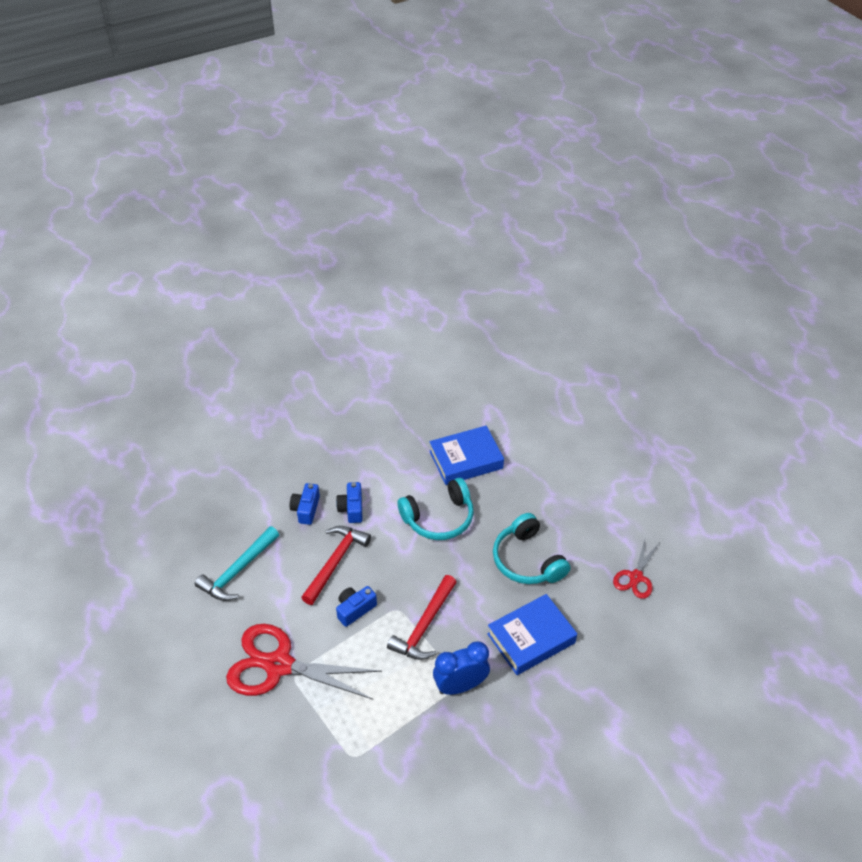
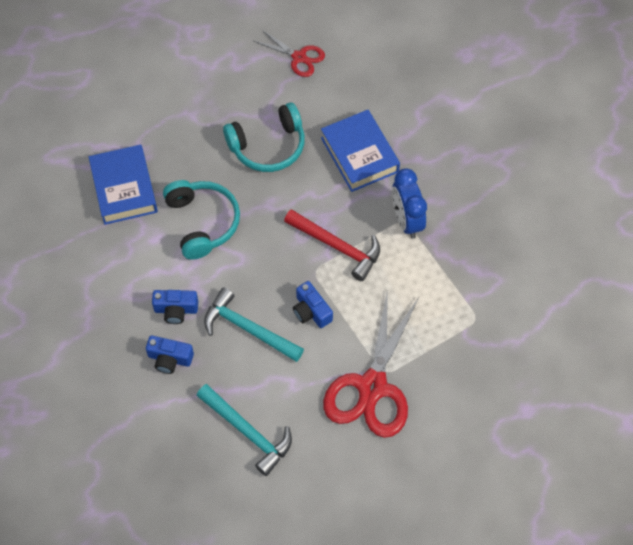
camera: 85 degrees left, 15 degrees up
(335, 562) = (248, 328): red hammer -> turquoise hammer

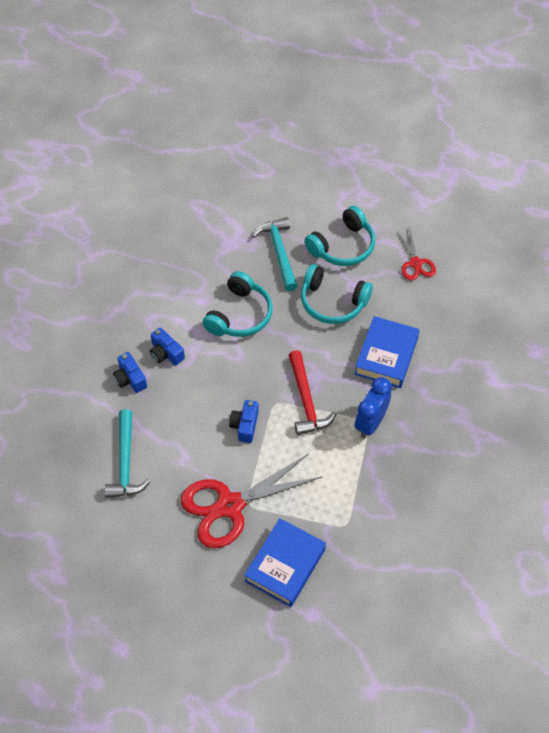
camera: 45 degrees right, 5 degrees down
(124, 188) = (216, 256): blue book -> blue book (285, 565)
(223, 91) = (342, 246): none -> turquoise headphones
(248, 328) = (195, 402): turquoise hammer -> turquoise hammer (279, 252)

